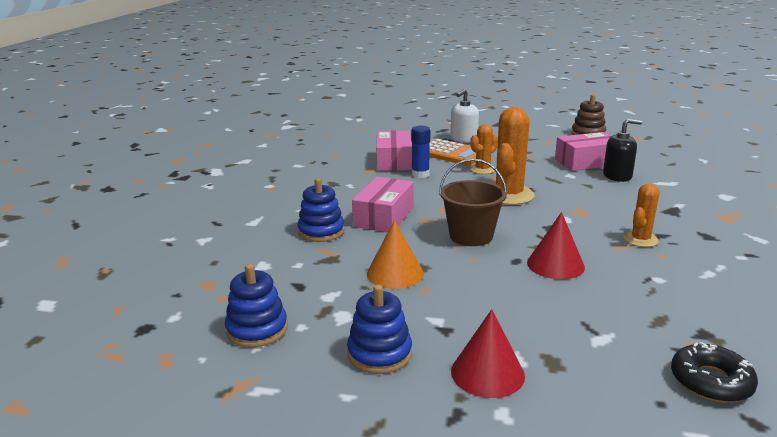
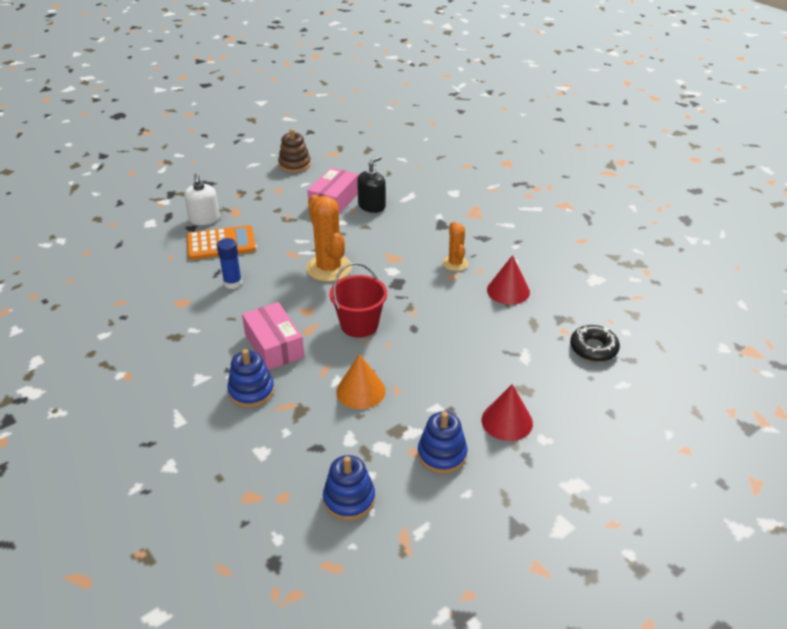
camera: 50 degrees left, 15 degrees up
(394, 161) = (186, 280): pink box -> none
(471, 236) = (359, 325): brown bucket -> red bucket
(482, 169) = (272, 250): orange cactus -> none
(555, 264) = (438, 316): red cone -> red cone (508, 291)

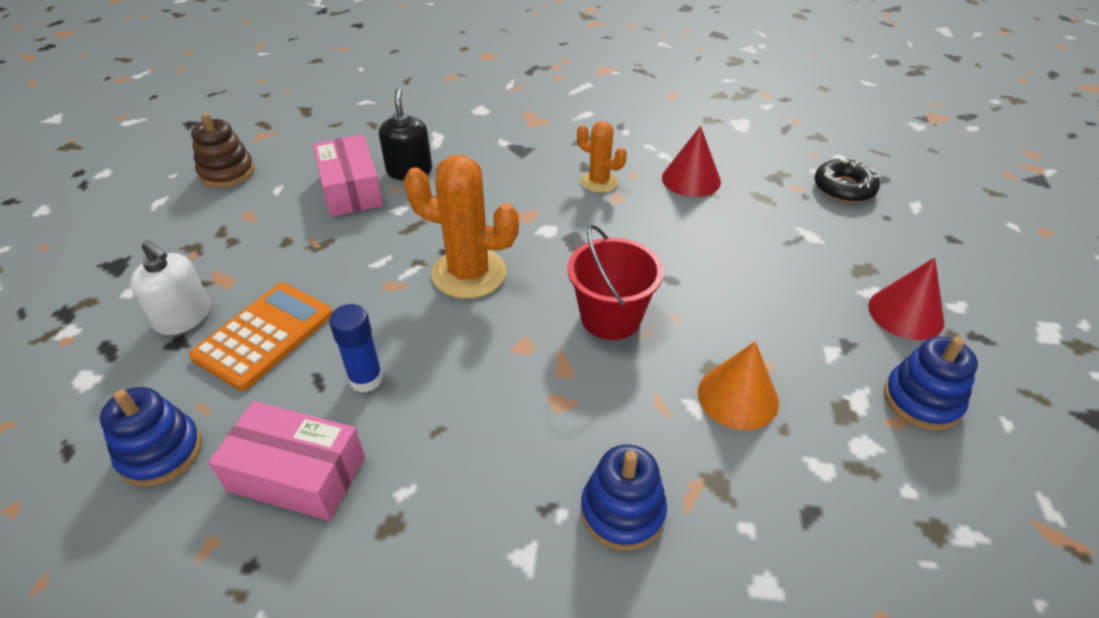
camera: 45 degrees left, 5 degrees up
(274, 345) = (553, 422): pink box -> pink box (297, 474)
(349, 499) = (943, 546): blue stacking toy -> blue stacking toy (160, 452)

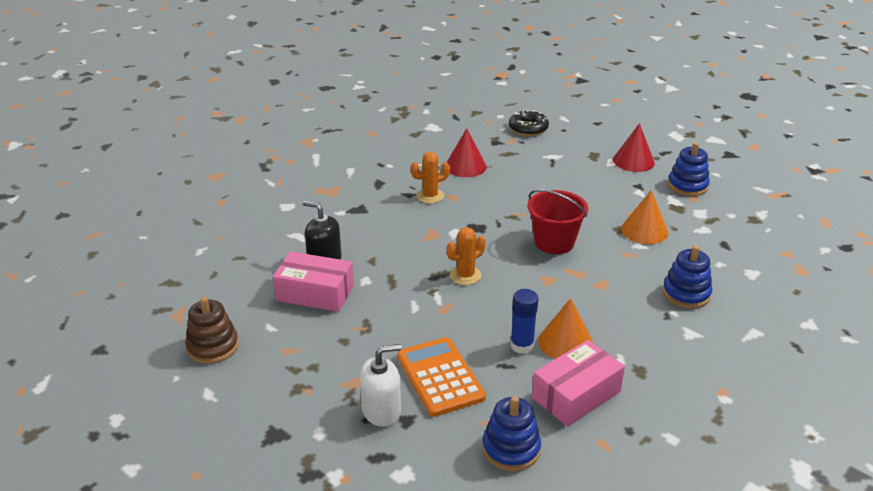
camera: 55 degrees left, 10 degrees down
(401, 418) = (565, 342): none -> orange cone
(469, 273) = (465, 275): orange cactus -> orange cactus, size x0.57

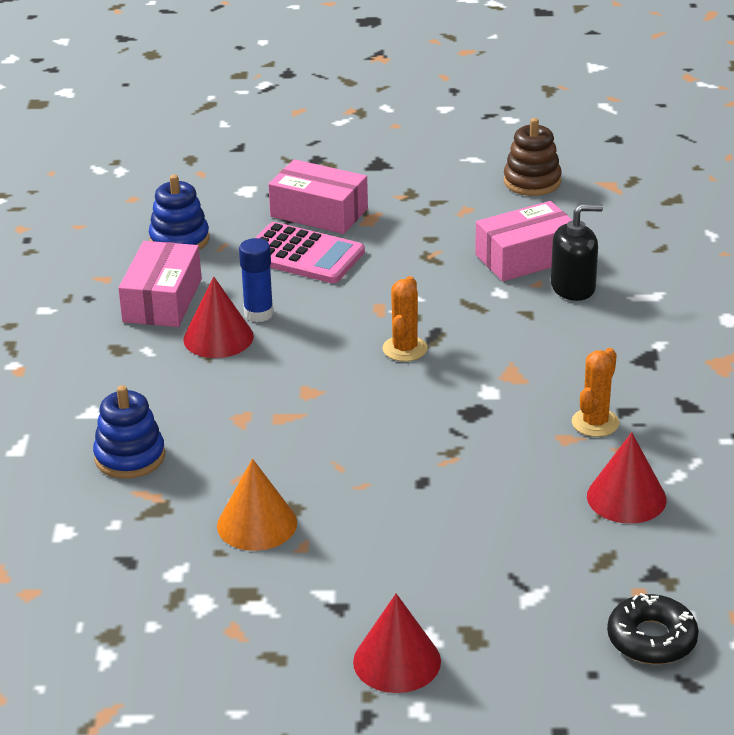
camera: 140 degrees right, 0 degrees up
(381, 410) = (319, 212): white soap dispenser -> pink box
(440, 377) = (303, 255): orange calculator -> pink calculator
(554, 242) = (355, 442): red bucket -> none
(565, 342) = (218, 337): orange cone -> red cone
(687, 186) = (262, 652): blue stacking toy -> none

